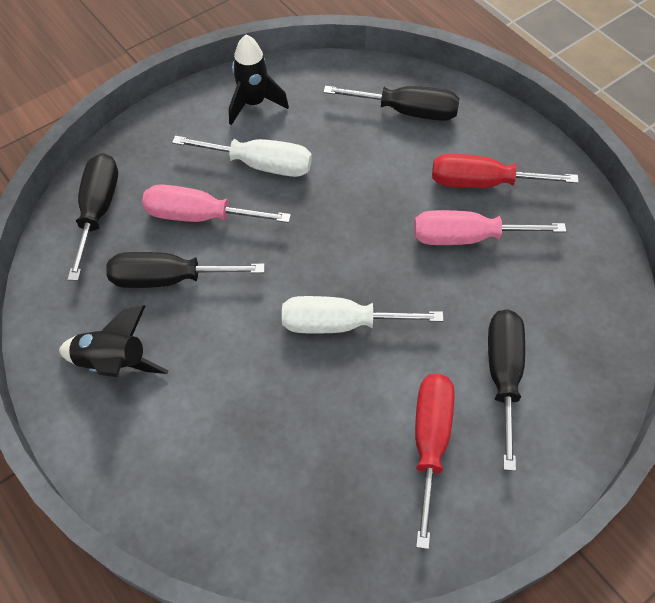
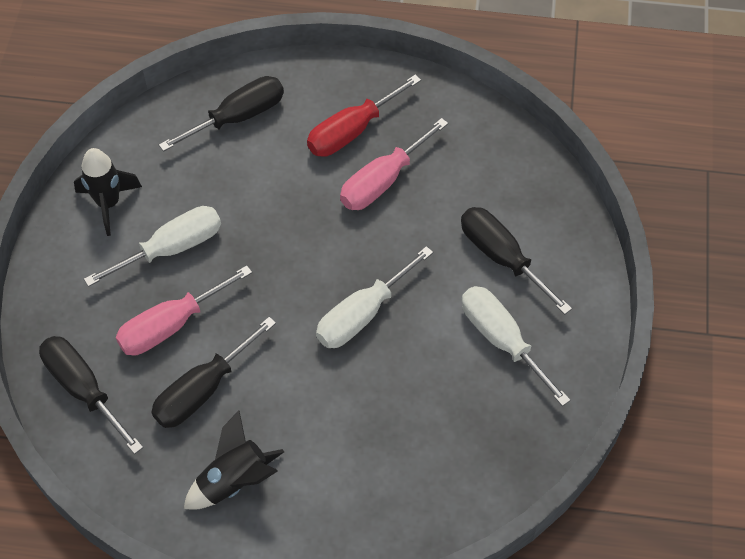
camera: 45 degrees left, 0 degrees up
(430, 442) = (501, 340): red screwdriver -> white screwdriver

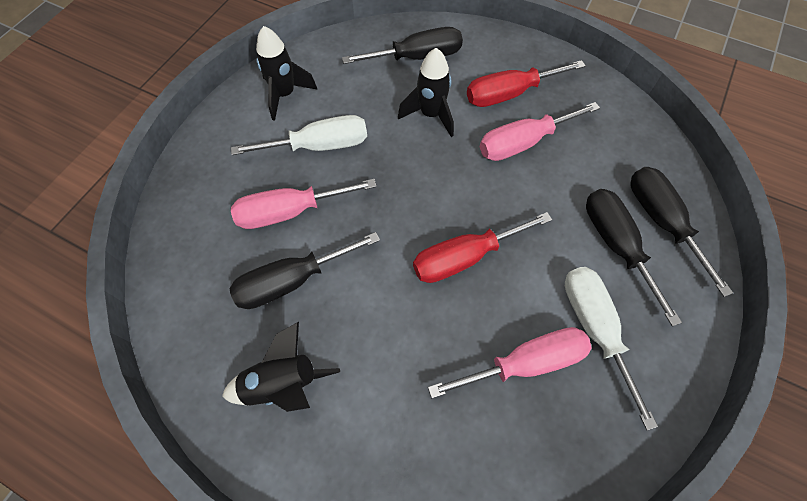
camera: 20 degrees right, 5 degrees up
(83, 389) = (191, 244): black screwdriver -> black screwdriver (661, 221)
(277, 179) = (431, 115): none -> black rocket
(362, 314) = (464, 257): white screwdriver -> red screwdriver
(448, 390) = (525, 363): none -> pink screwdriver

